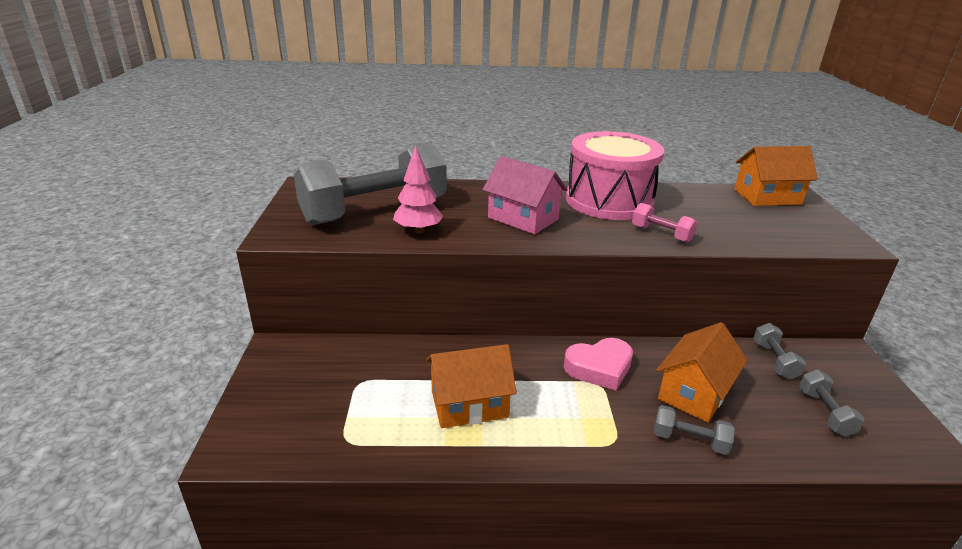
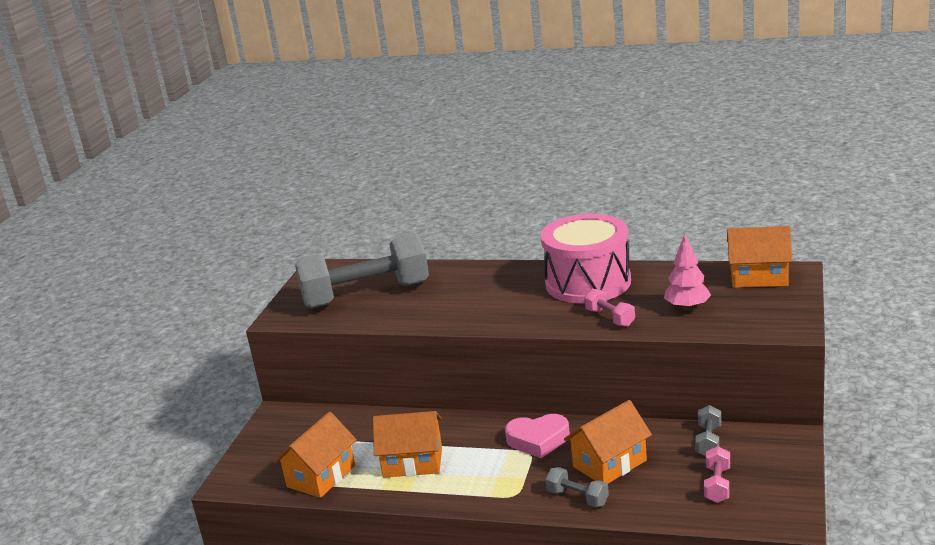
camera: 20 degrees right, 5 degrees down
(359, 432) = (321, 476): none -> orange house
(418, 230) = (394, 314): pink tree -> pink tree (687, 308)
(523, 218) = (492, 302): pink house -> none
(825, 413) = (717, 485): grey dumbbell -> pink dumbbell

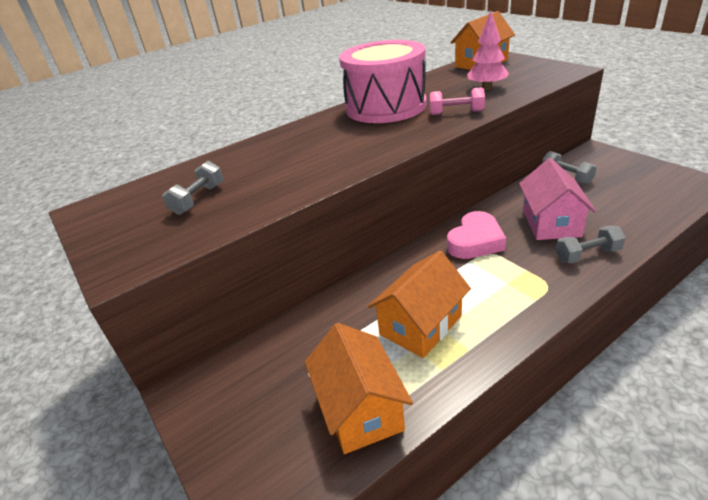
camera: 50 degrees left, 10 degrees up
(366, 295) = (198, 199): grey dumbbell -> grey dumbbell, size x0.40
(609, 463) = (551, 223): orange house -> pink house
(717, 485) = (629, 192): pink dumbbell -> none

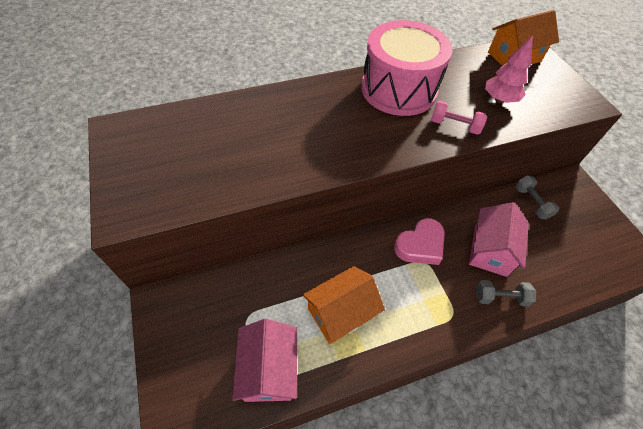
camera: 10 degrees right, 20 degrees up
(198, 199) = (202, 154): grey dumbbell -> none
(360, 409) = (269, 369): orange house -> pink house

